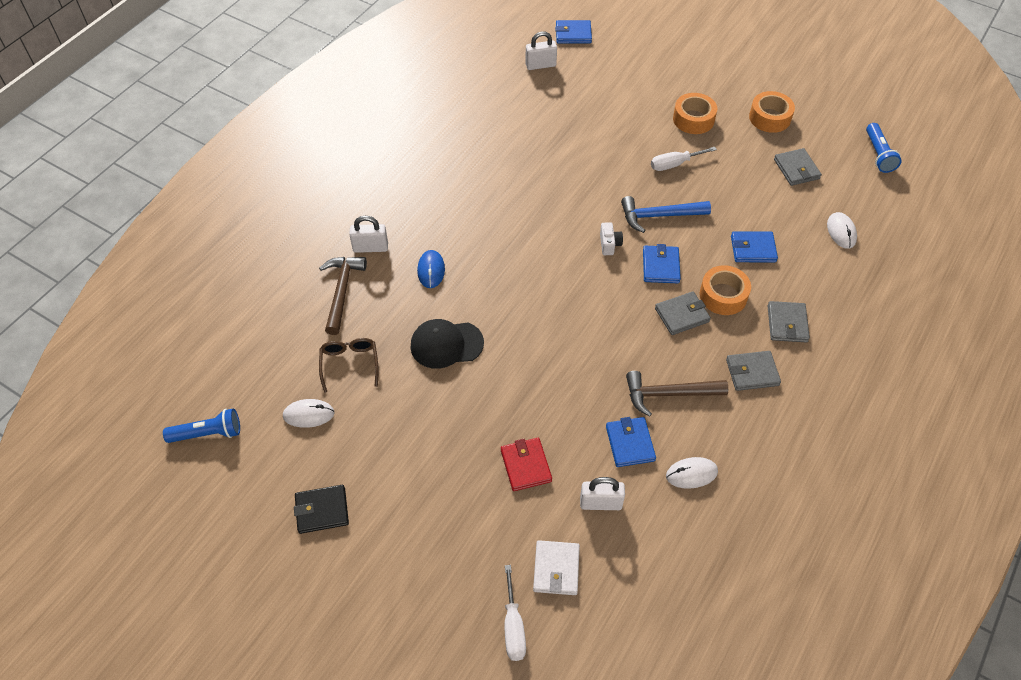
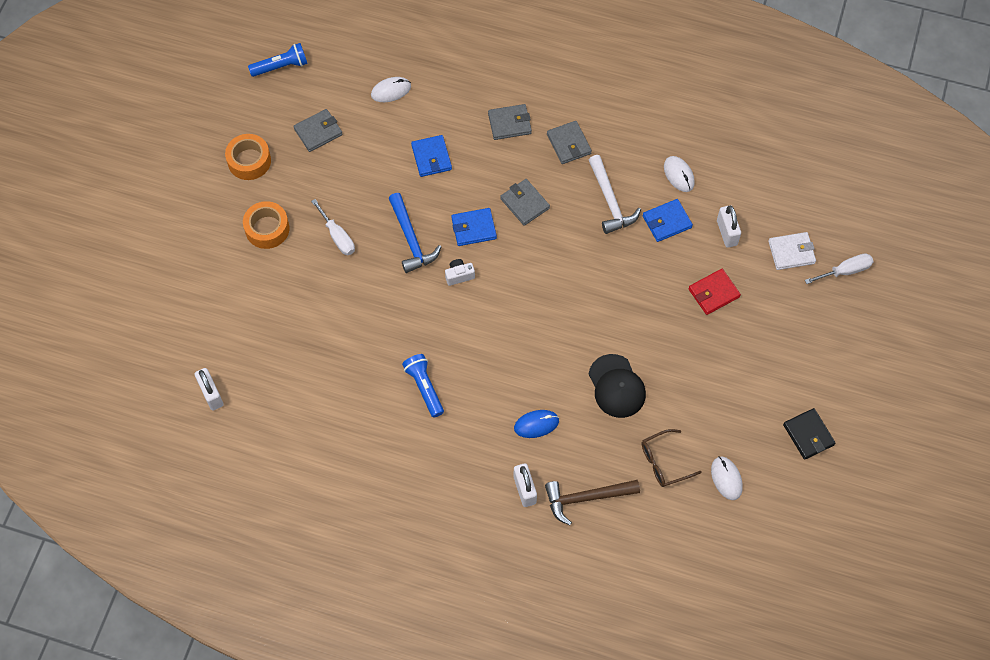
camera: 105 degrees left, 10 degrees up
(207, 433) = (774, 557): blue flashlight -> blue flashlight (424, 388)
(573, 34) = (149, 372): blue wallet -> none
(668, 394) = (610, 201): brown hammer -> white hammer
(723, 295) = (493, 174): orange tape -> none

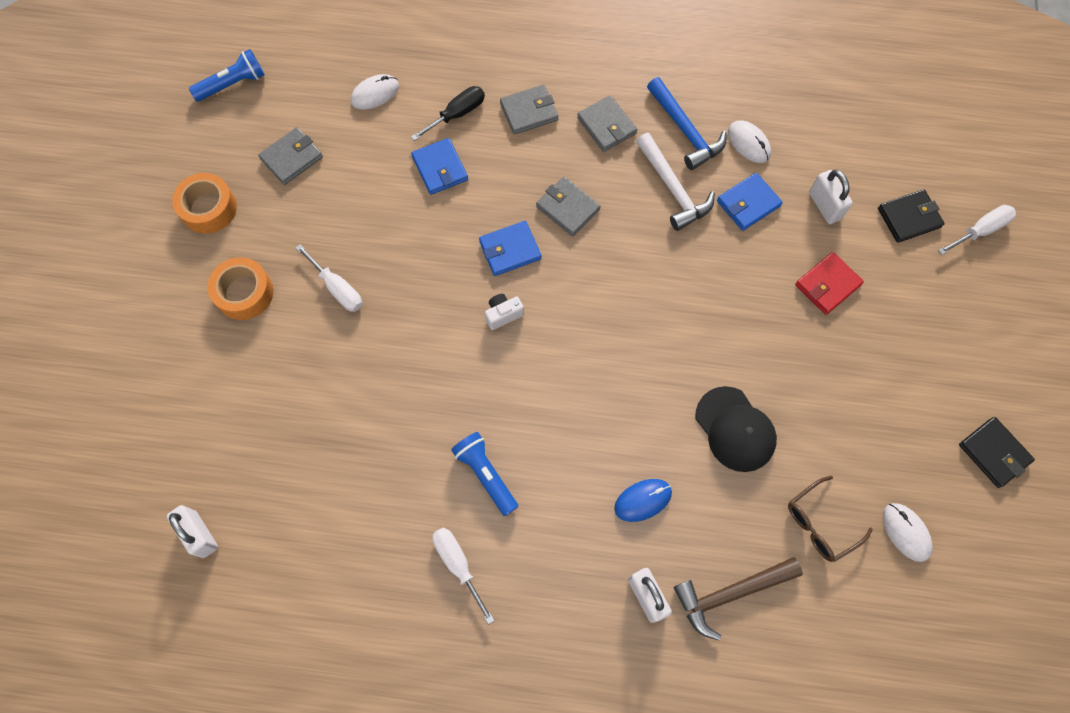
camera: 10 degrees left, 5 degrees up
(393, 446) = (458, 564): none -> white screwdriver
(411, 239) = (433, 277): blue hammer -> blue hammer (685, 131)
(452, 117) = (457, 114): none -> black screwdriver
(791, 252) = (909, 218): white wallet -> black wallet

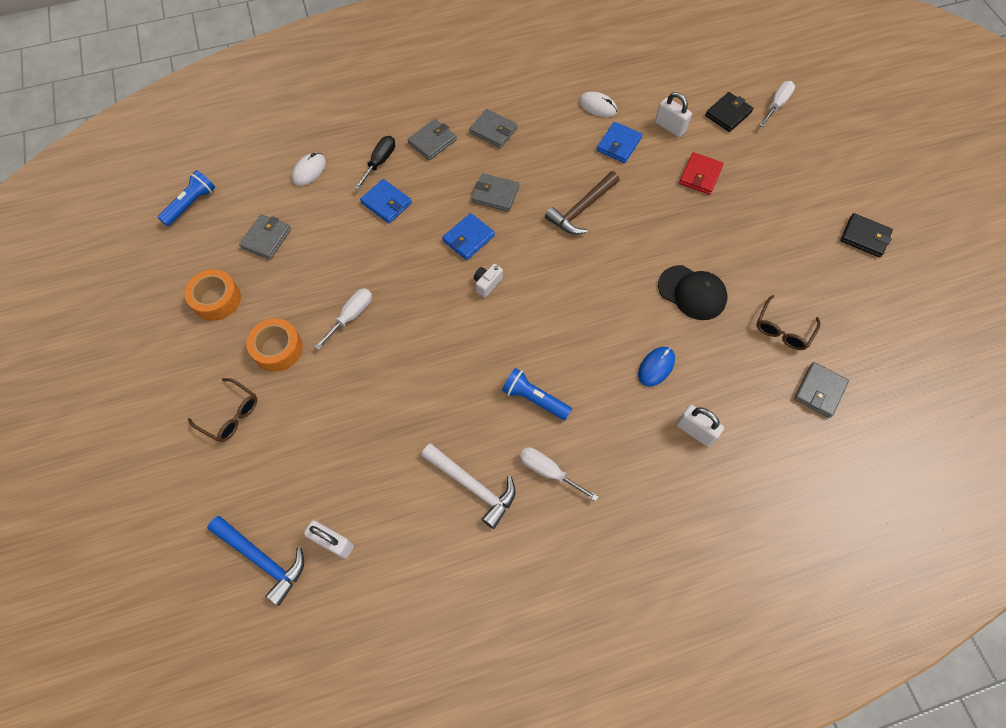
camera: 25 degrees left, 5 degrees down
(164, 346) = (230, 415): none -> brown glasses
(337, 288) = (351, 316): white screwdriver -> white screwdriver turned 75 degrees counterclockwise
(673, 189) = (562, 154): white hammer -> white hammer (473, 486)
(685, 131) = (550, 114): blue hammer -> blue hammer (262, 559)
(730, 594) = (750, 402): brown hammer -> brown hammer (581, 209)
(822, 619) = (819, 391): none -> grey wallet
(906, 532) = (840, 310): white mouse -> none

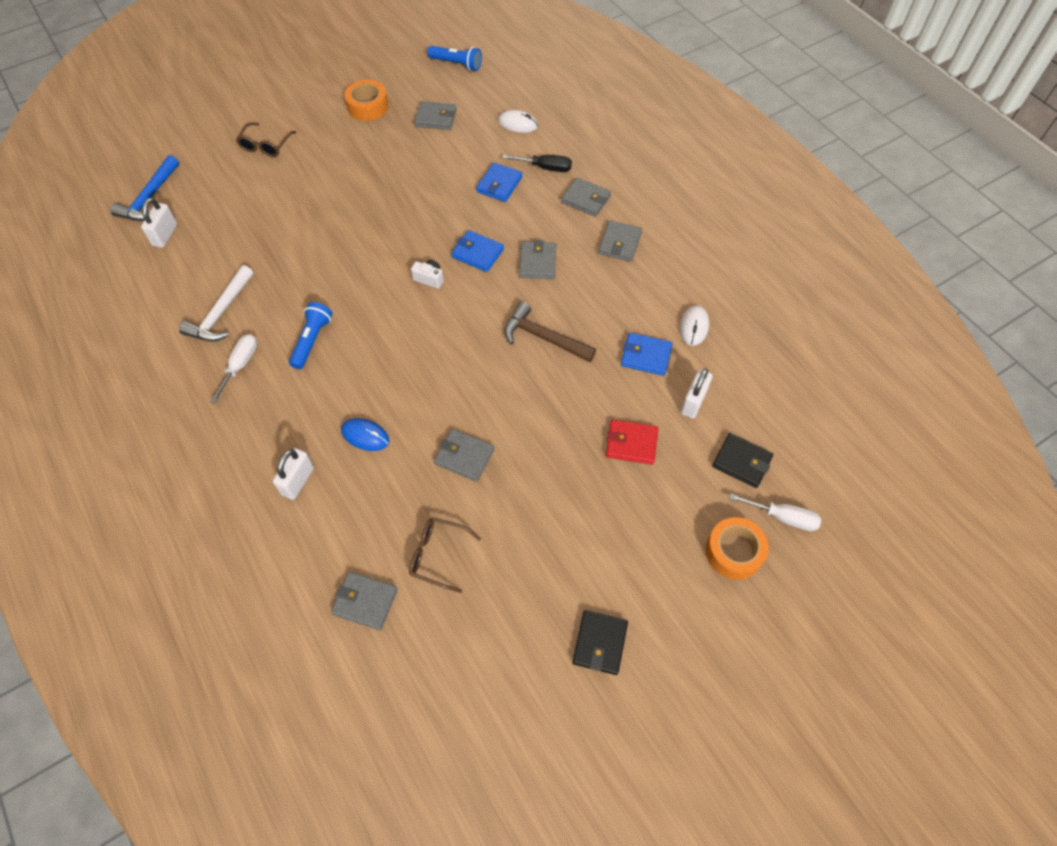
camera: 75 degrees right, 5 degrees down
(278, 349) = (329, 155): orange tape -> orange tape (733, 552)
(351, 316) = (371, 192): white screwdriver -> none
(692, 292) = (464, 457): black cap -> grey wallet

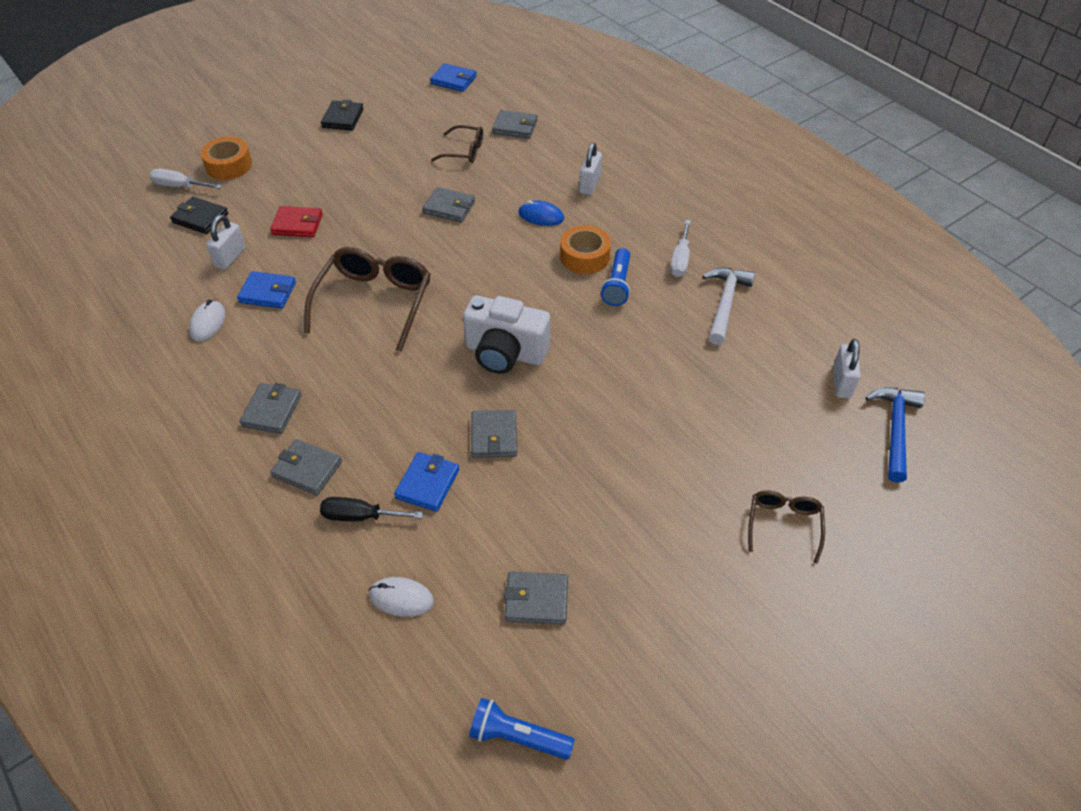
camera: 175 degrees right, 10 degrees down
(368, 107) = (653, 615): orange tape -> orange tape (584, 257)
(429, 279) = (505, 353): white camera -> white camera, size x2.34
(477, 253) = (451, 386): blue wallet -> blue wallet (453, 80)
(537, 262) = (377, 380): grey wallet -> grey wallet (494, 436)
(543, 337) = (374, 302): brown hammer -> brown glasses

